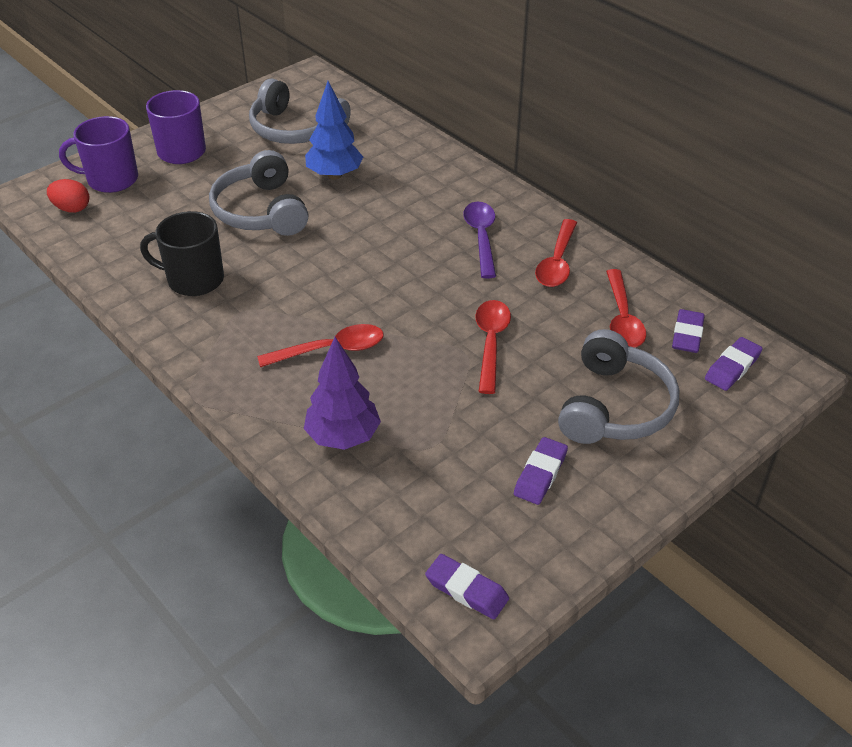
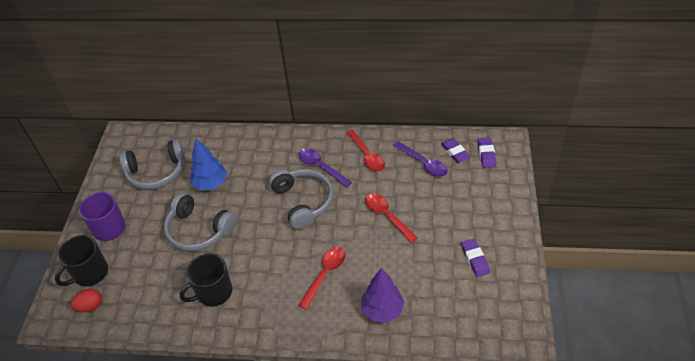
camera: 40 degrees left, 5 degrees up
(111, 179) = (90, 273): purple mug -> black mug
(466, 590) = (507, 331): purple eraser -> none
(614, 406) = (466, 206): grey headphones -> grey headphones (303, 202)
(622, 318) = (423, 163): red spoon -> purple spoon

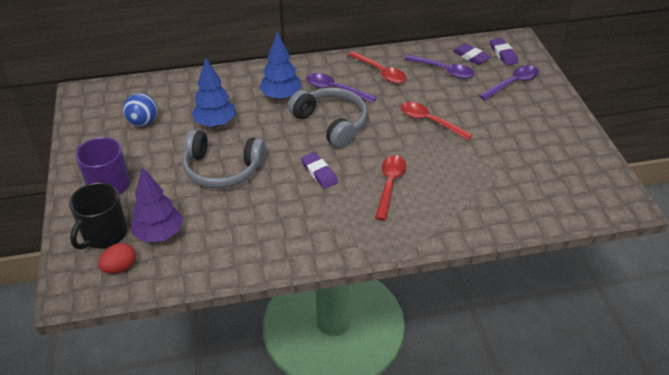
camera: 20 degrees left, 5 degrees down
(156, 172) = (143, 122): grey headphones -> blue ball
(213, 292) = (269, 225): black mug -> none
(273, 166) = (281, 96): none -> blue tree
(382, 310) = (469, 205): purple tree -> purple tree (159, 234)
(475, 259) = (540, 144): purple eraser -> purple eraser (319, 173)
(480, 189) = (512, 83): none -> purple spoon

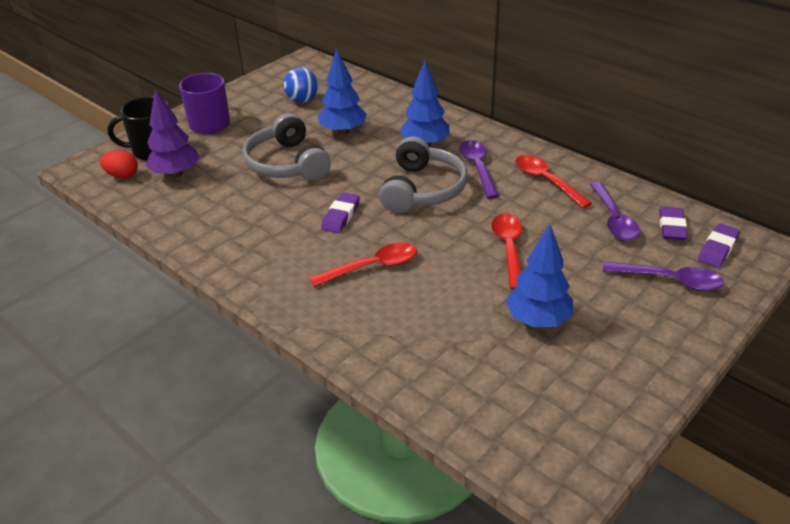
camera: 55 degrees right, 5 degrees down
(381, 72) = (546, 181): red spoon -> red spoon turned 135 degrees clockwise
(502, 145) = (538, 320): none -> blue tree

